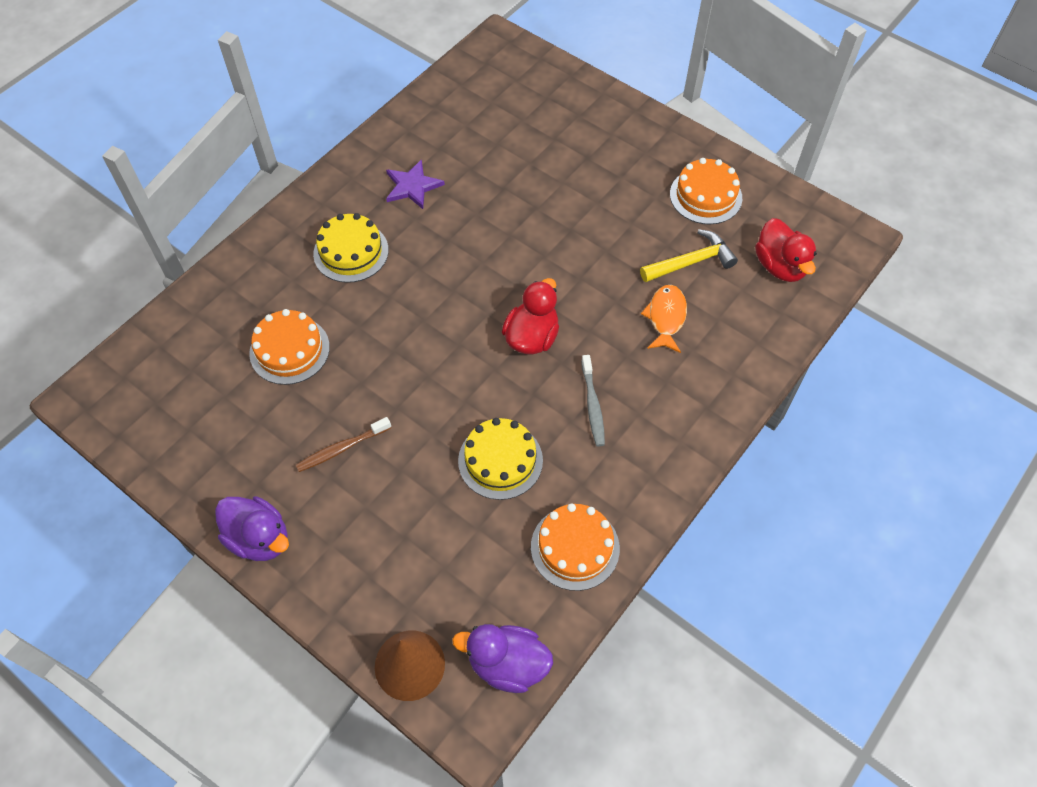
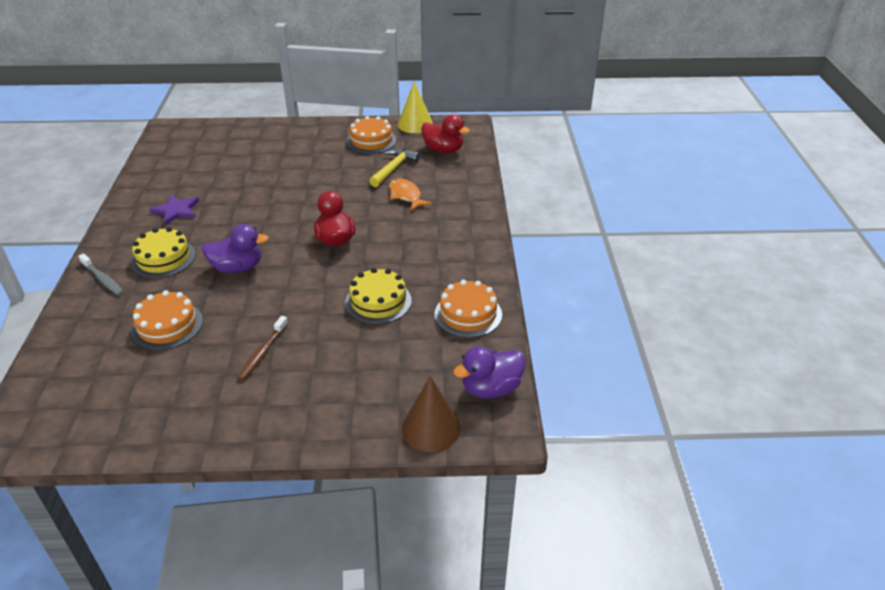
camera: 40 degrees left, 20 degrees down
(259, 538) = (250, 431): purple duck -> purple duck (237, 268)
(592, 405) = (406, 250): grey toothbrush -> grey toothbrush (103, 279)
(785, 197) = (415, 124): none -> yellow cone

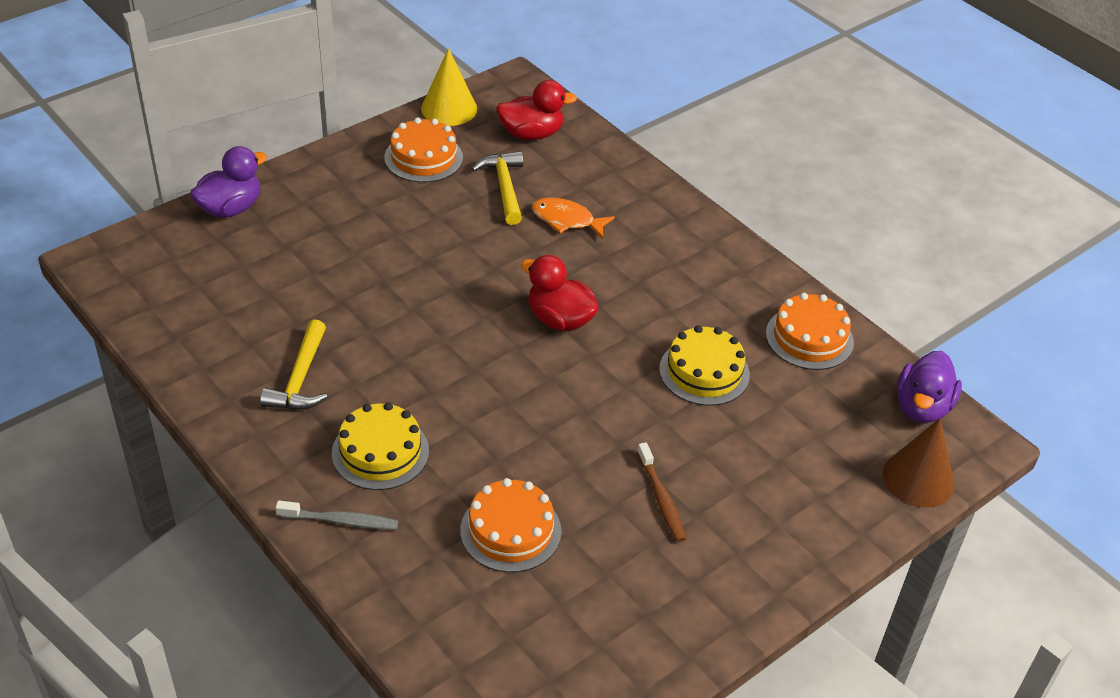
camera: 40 degrees left, 5 degrees up
(176, 210) = (300, 379): purple star -> yellow hammer
(237, 268) = (492, 415): purple duck -> purple duck (231, 208)

